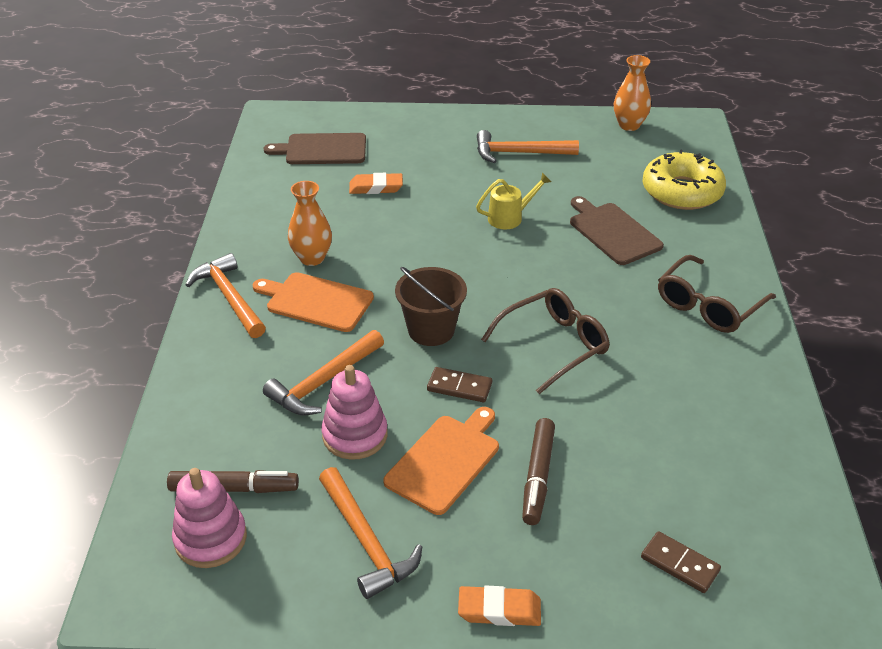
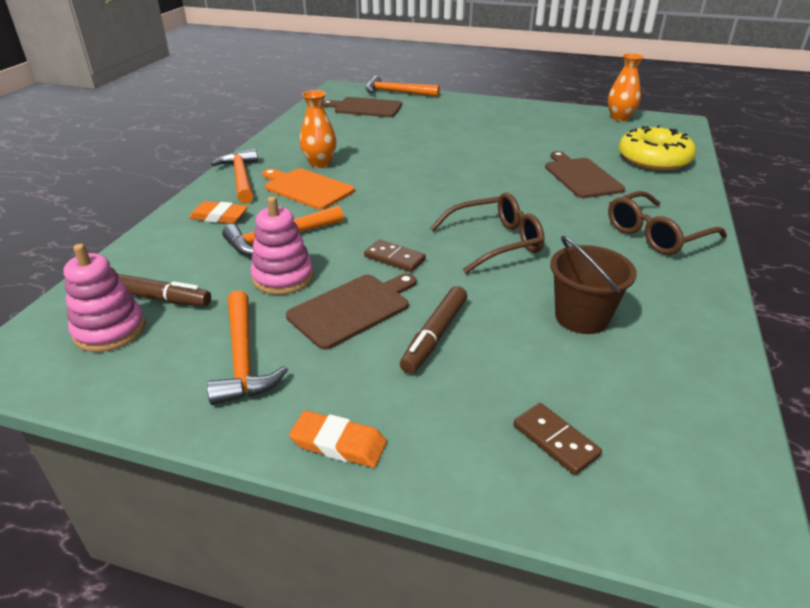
camera: 15 degrees right, 5 degrees down
(376, 187) = (394, 131): orange eraser -> orange eraser (219, 216)
(431, 330) = (390, 217): brown bucket -> brown bucket (581, 317)
(445, 461) = (352, 309): orange cutting board -> brown cutting board
(510, 217) = (494, 158): yellow watering can -> none
(519, 153) = (519, 124): orange hammer -> orange hammer (396, 92)

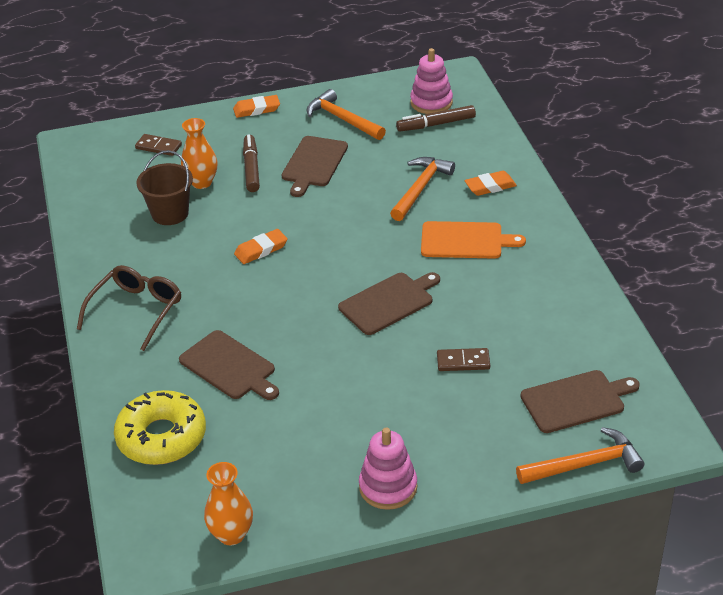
camera: 150 degrees right, 5 degrees up
(241, 178) = (536, 228): orange hammer -> none
(283, 277) = (379, 164): pink stacking toy -> pink stacking toy (388, 487)
(320, 163) = (495, 275): orange vase -> orange vase (201, 182)
(394, 258) = (322, 206): brown domino -> brown domino (463, 361)
(419, 173) = (388, 302): none -> brown cutting board
(495, 242) = (261, 249): brown glasses -> orange eraser

